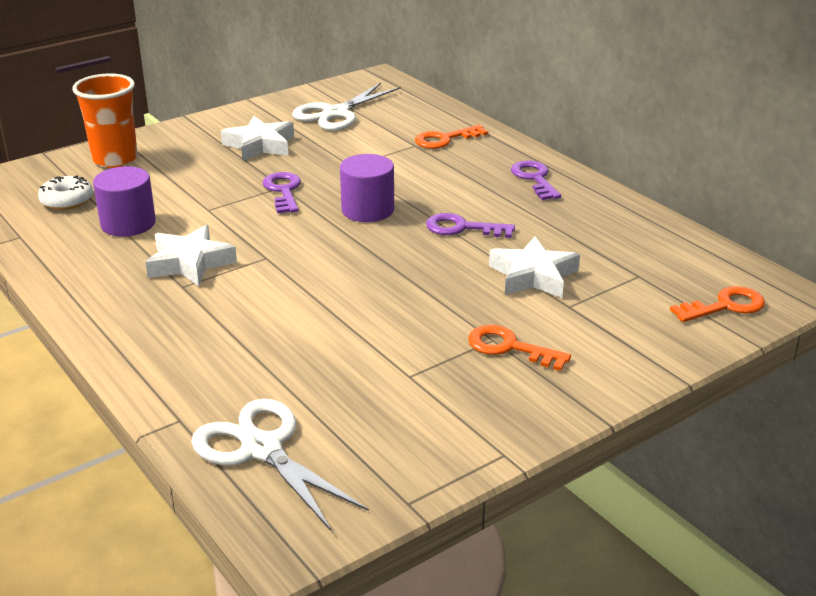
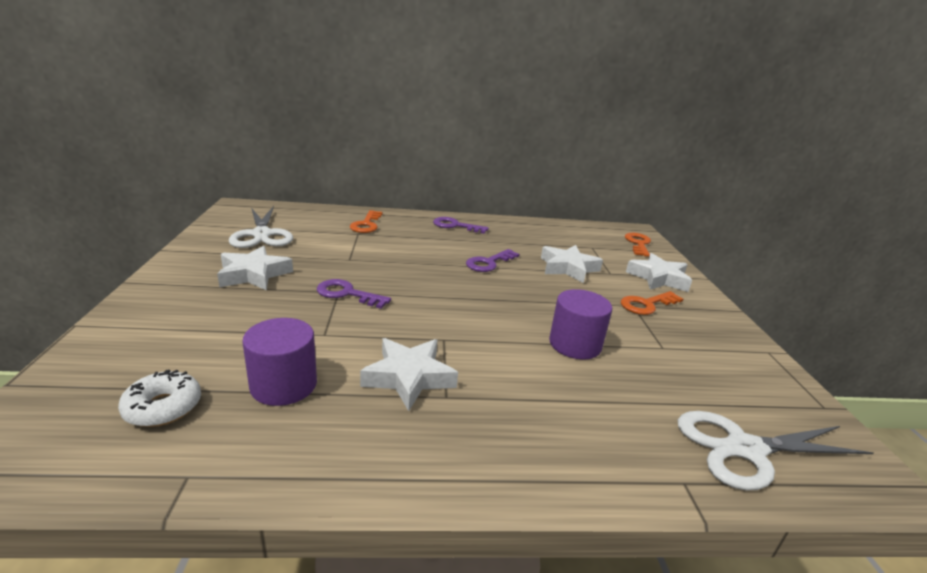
camera: 60 degrees left, 5 degrees down
(115, 159) = (132, 345): orange cup -> none
(367, 210) = (424, 278): purple cylinder -> purple cylinder (575, 344)
(614, 343) = (658, 278): none -> white star

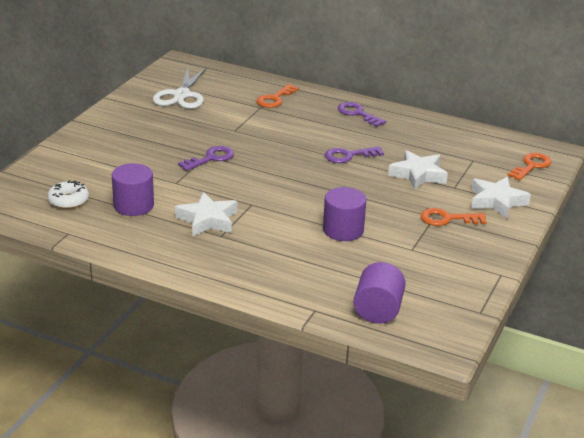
camera: 30 degrees right, 5 degrees up
(254, 274) = (156, 130): white star -> none
(347, 294) = (211, 158): purple key -> purple key turned 90 degrees clockwise
(745, 449) = (378, 310): white scissors -> purple cylinder

